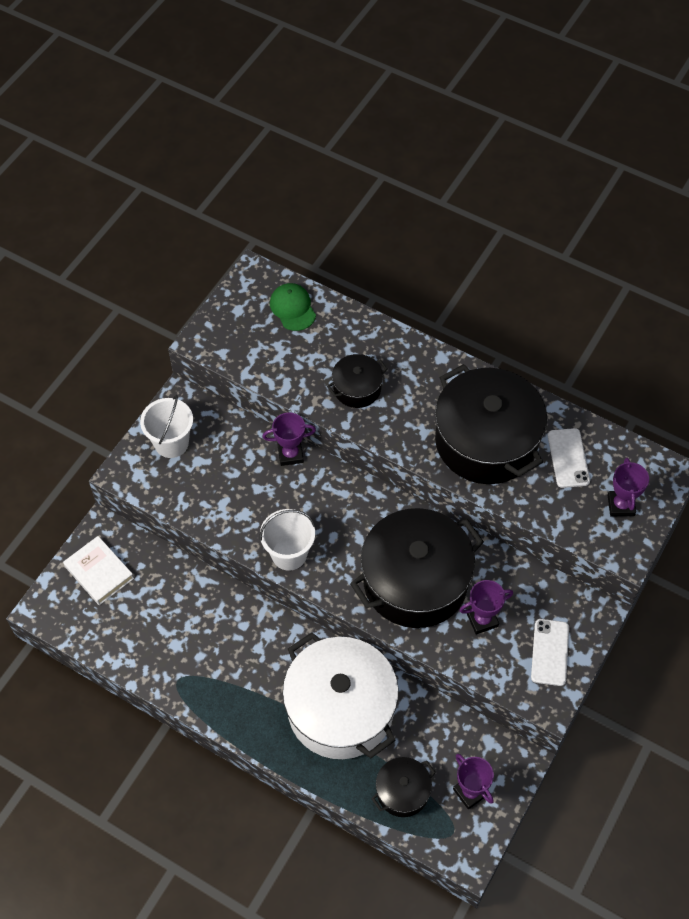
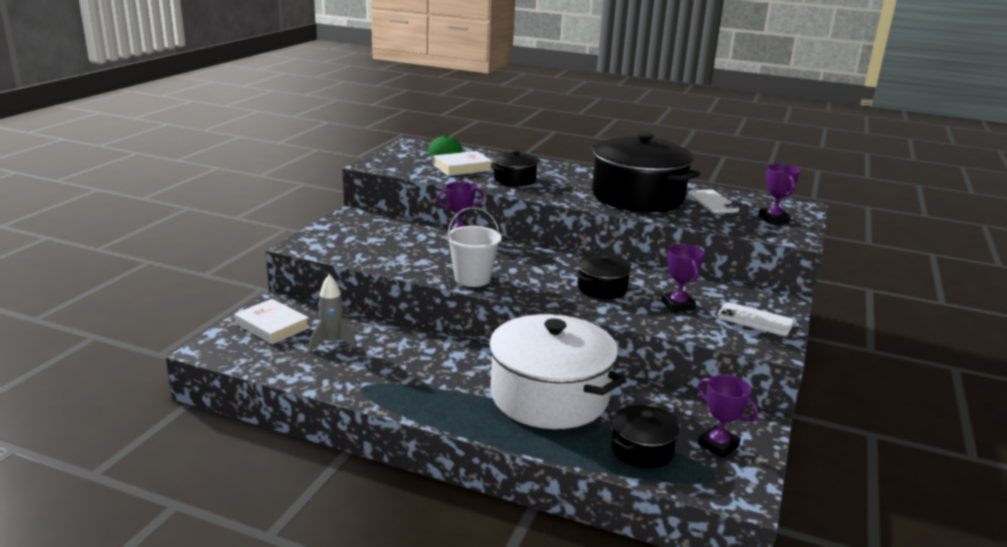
camera: 10 degrees left, 35 degrees down
(154, 607) = (332, 343): none -> grey rocket
(171, 443) = (346, 232): white bucket -> none
(303, 351) = (462, 167): none -> white book
(415, 581) = (602, 288): black pot -> black pot, size x0.48
(482, 620) = (677, 305): purple trophy -> purple trophy turned 75 degrees counterclockwise
(550, 652) = (755, 320): white phone -> white phone turned 60 degrees counterclockwise

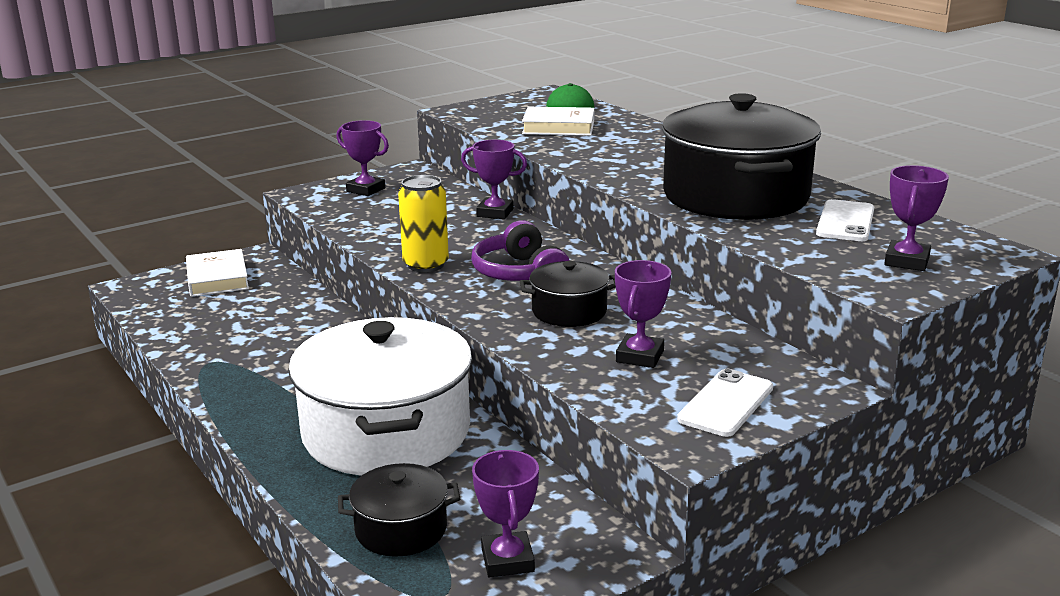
camera: 35 degrees right, 0 degrees up
(332, 343) = (247, 310): grey rocket -> none
(344, 234) = (365, 190): none -> purple trophy
(472, 279) = (426, 265): white bucket -> yellow can
(514, 180) = (599, 150): black pot -> none
(538, 271) = (519, 273): none -> purple headphones
(755, 320) = (726, 403): white phone -> white phone turned 60 degrees clockwise

